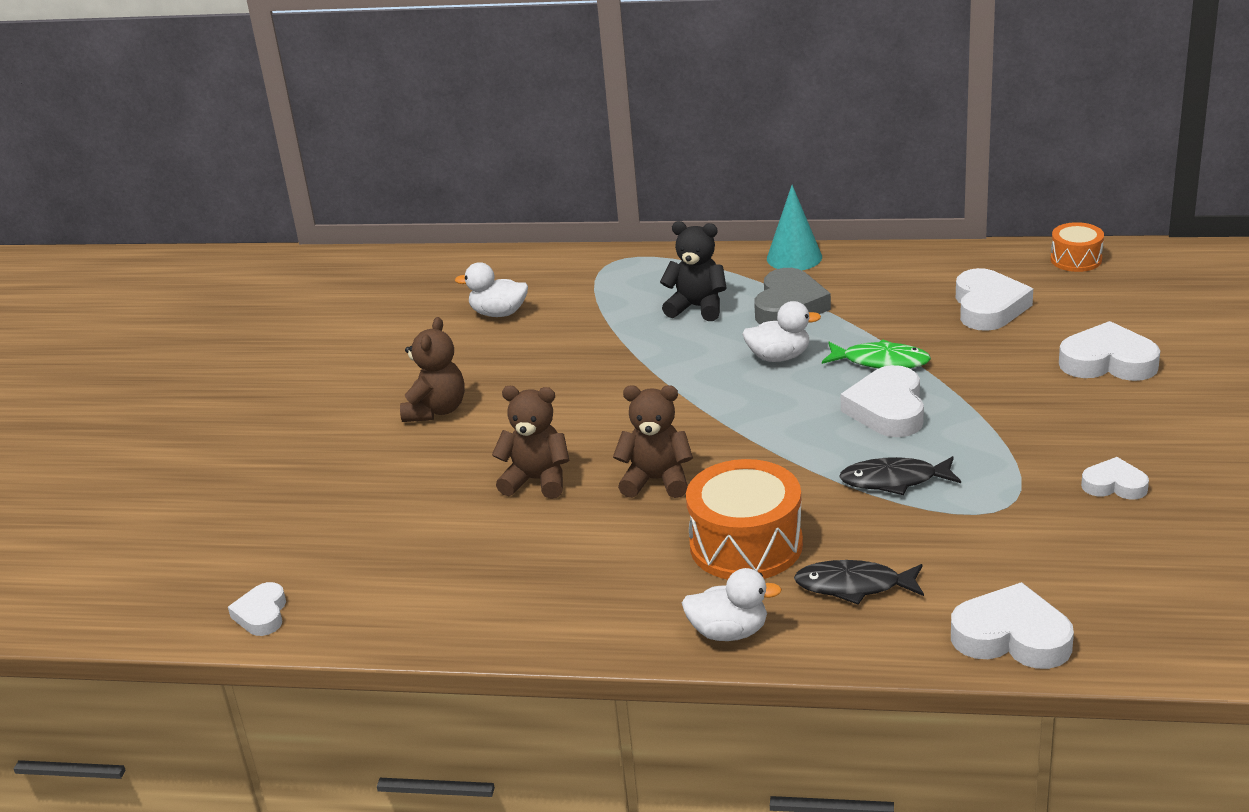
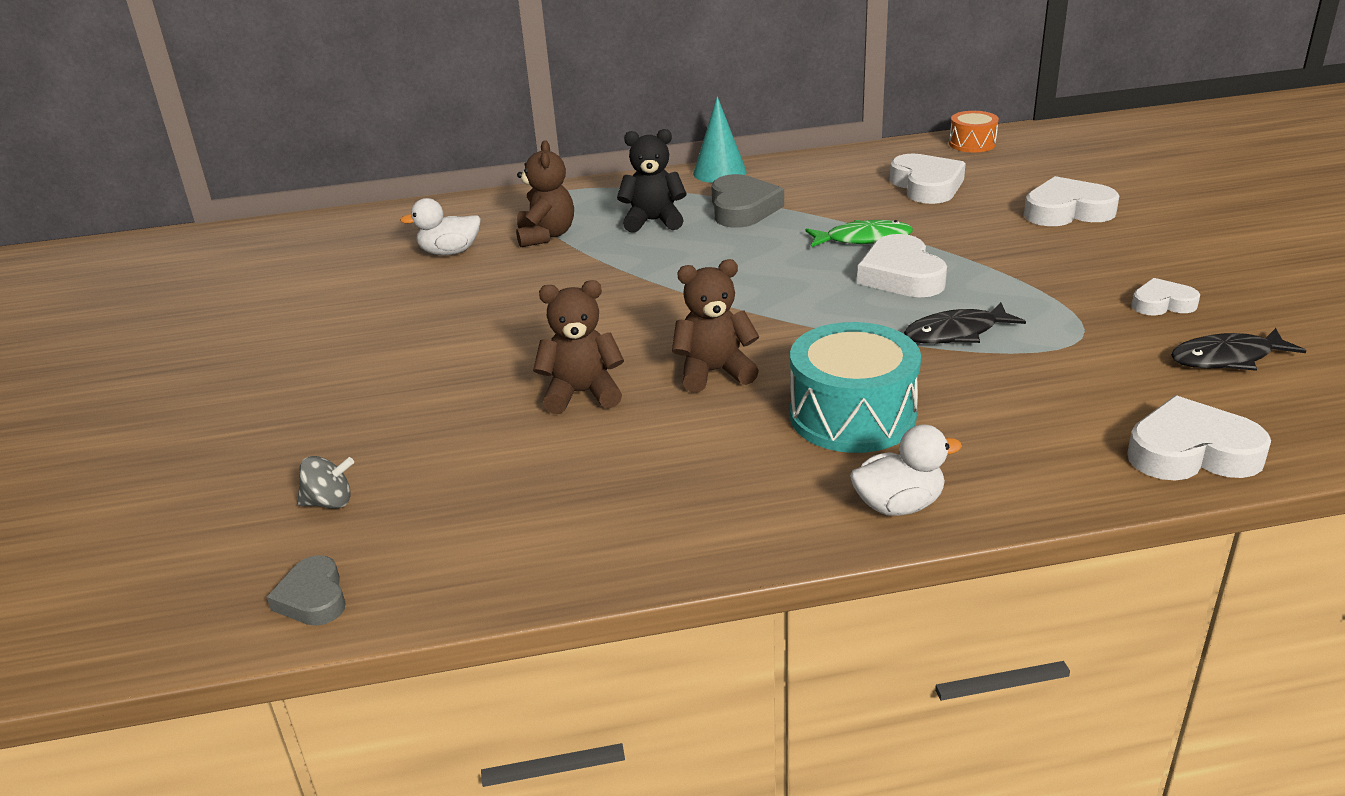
camera: 20 degrees left, 0 degrees up
(262, 614) = (313, 598): white heart -> grey heart
(303, 540) = (329, 502): none -> grey spinning top
(436, 410) = (428, 346): brown teddy bear -> brown teddy bear (546, 236)
(746, 545) = (852, 416): orange drum -> turquoise drum
(779, 357) = (763, 249): white duck -> none
(854, 586) = (994, 434): black fish -> black fish (1227, 358)

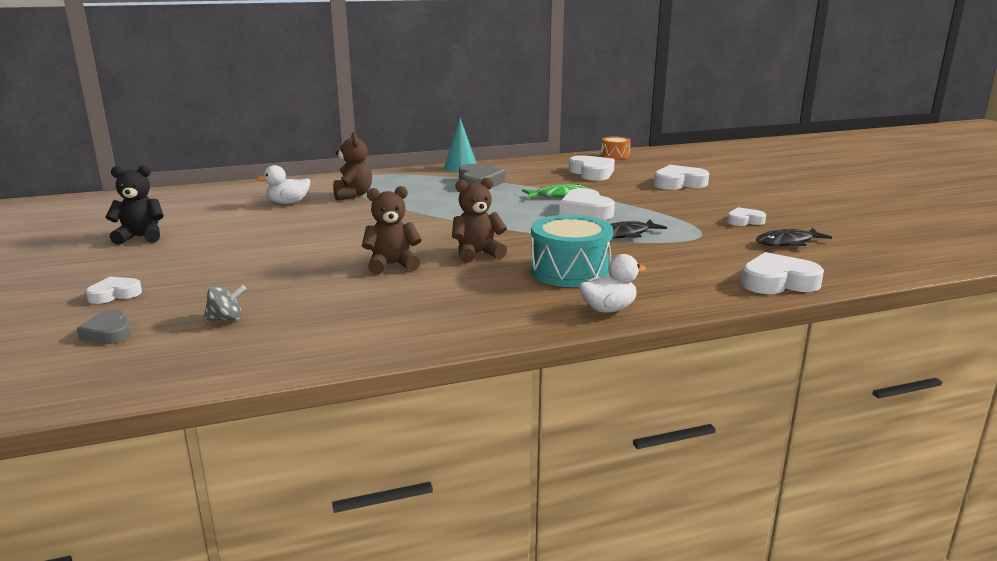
camera: 10 degrees left, 10 degrees down
(185, 444) = (114, 294): none -> white heart
(313, 598) = (223, 364): grey heart -> grey heart (108, 333)
(653, 221) = (422, 188): black teddy bear -> black teddy bear (141, 237)

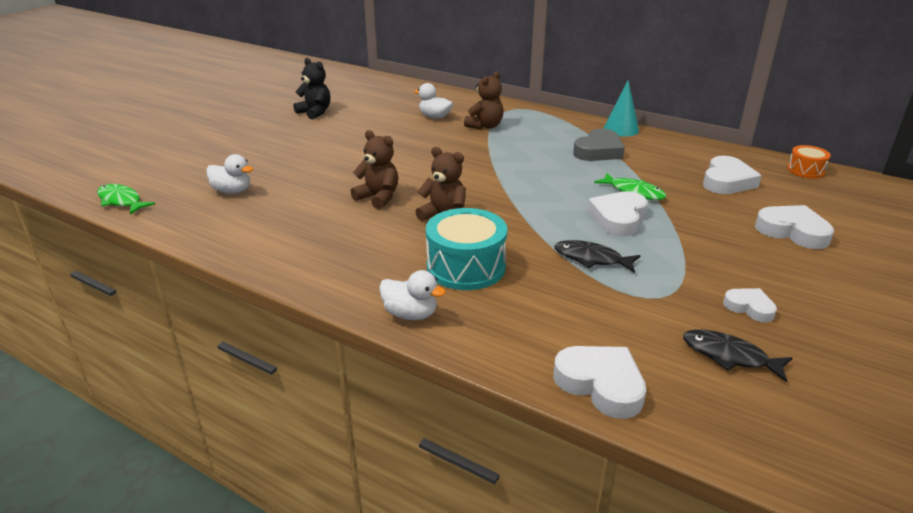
camera: 50 degrees right, 10 degrees up
(94, 385) = (121, 201): none -> green fish
(108, 333) = (182, 172): grey heart -> none
(114, 294) = (230, 148): white heart -> none
(226, 319) = (232, 191): grey spinning top -> white duck

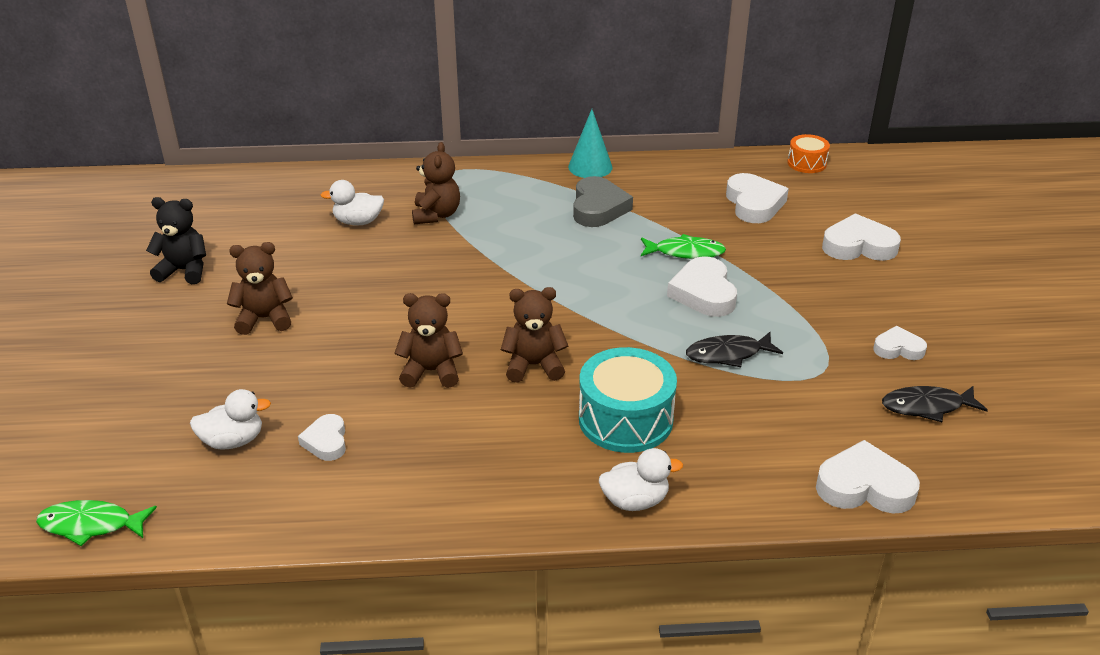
camera: 35 degrees left, 5 degrees up
(275, 209) = (326, 441): none -> white heart
(324, 144) = (264, 319): none -> brown teddy bear

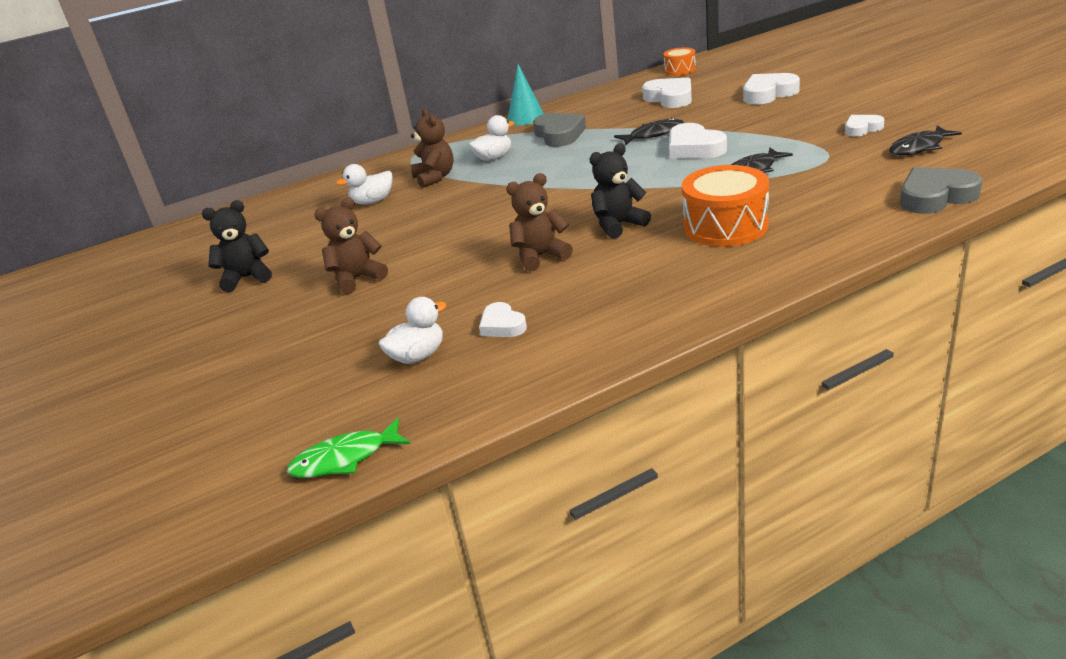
camera: 20 degrees left, 5 degrees down
(534, 365) = (618, 225): brown teddy bear -> black teddy bear
(625, 419) = (725, 226): turquoise drum -> orange drum
(635, 501) = (791, 263): white duck -> white duck (493, 158)
(685, 252) = (653, 134): green fish -> black fish
(864, 486) = (935, 197): white heart -> grey heart

